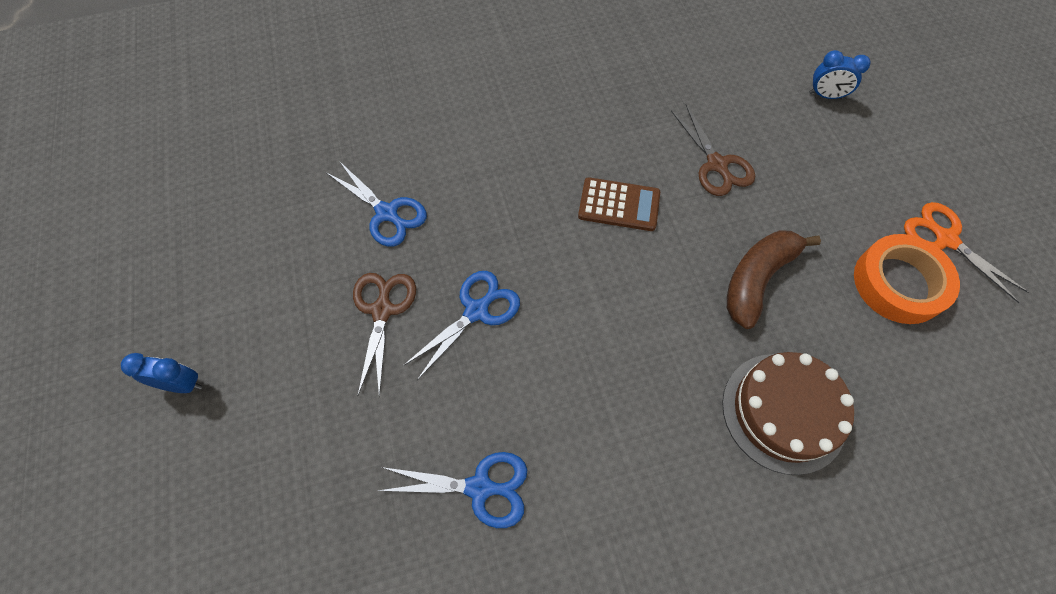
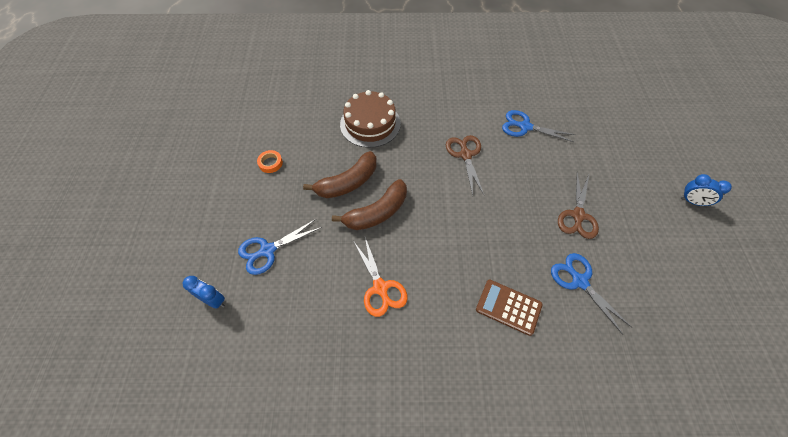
camera: 165 degrees left, 5 degrees down
(476, 311) = (519, 202): blue scissors -> blue scissors (268, 250)
(619, 205) = (413, 248): brown calculator -> brown calculator (508, 307)
(689, 242) = (377, 212): none -> brown banana
(716, 164) = (331, 261): brown scissors -> brown scissors (465, 155)
(898, 283) = (270, 163): orange tape -> orange tape, size x0.46
(945, 239) = (223, 179): orange scissors -> orange scissors (380, 287)

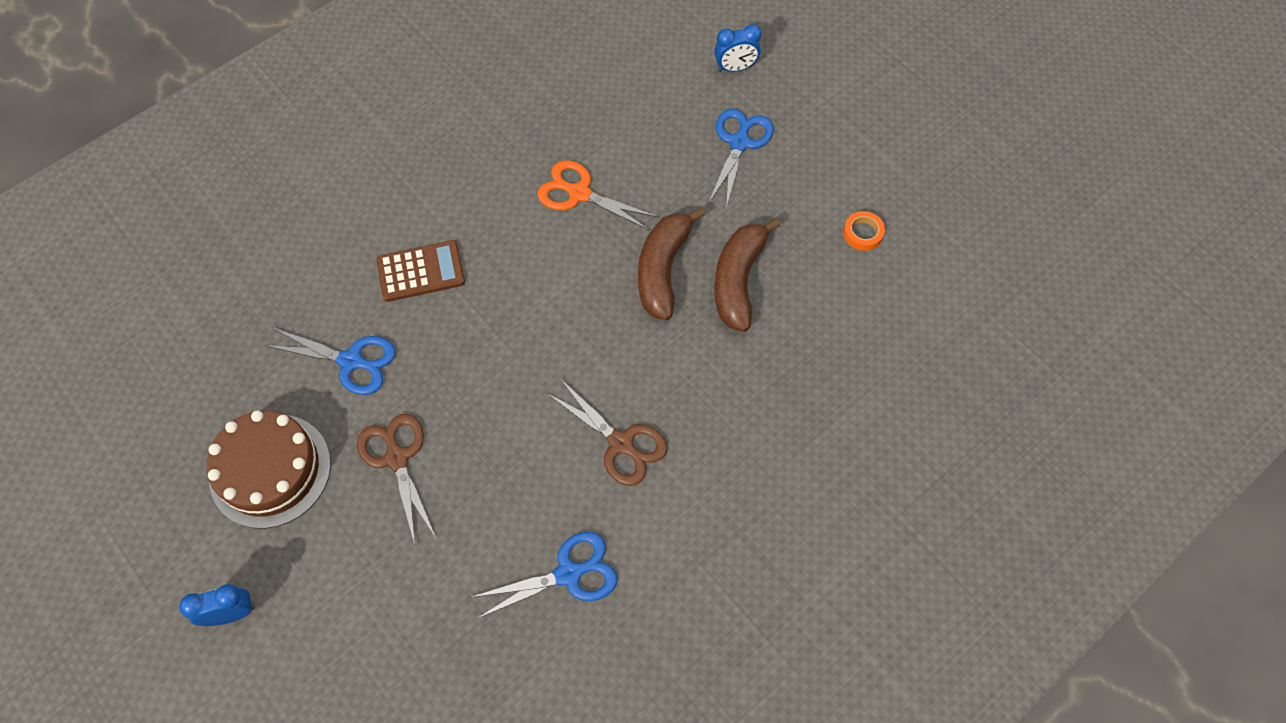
camera: 140 degrees right, 5 degrees up
(370, 124) = (804, 392): brown cake -> brown cake (270, 470)

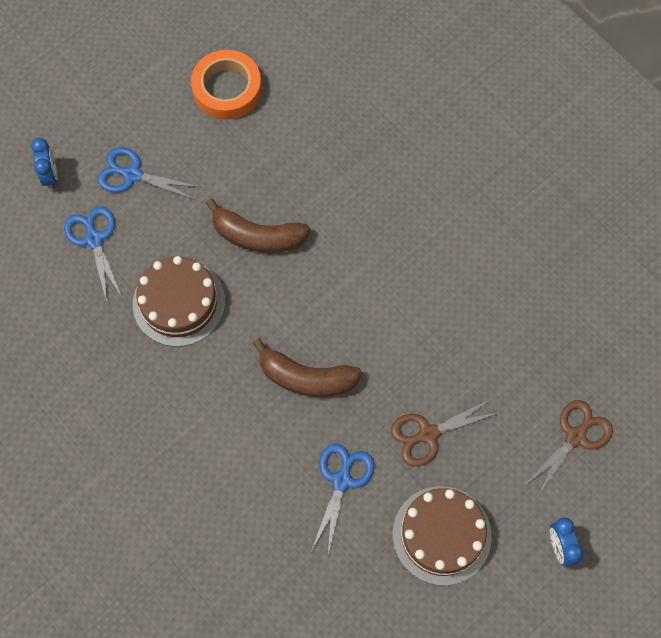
camera: 90 degrees left, 5 degrees up
(421, 271) = (255, 430): brown calculator -> none
(568, 574) = (515, 302): blue scissors -> blue scissors (94, 239)
(579, 193) = (179, 302): orange scissors -> brown cake
(620, 443) = (411, 267): brown scissors -> brown scissors (575, 437)
(738, 280) = (269, 180): brown banana -> brown banana (306, 378)
(862, 233) = (227, 89): orange tape -> orange tape, size x2.16

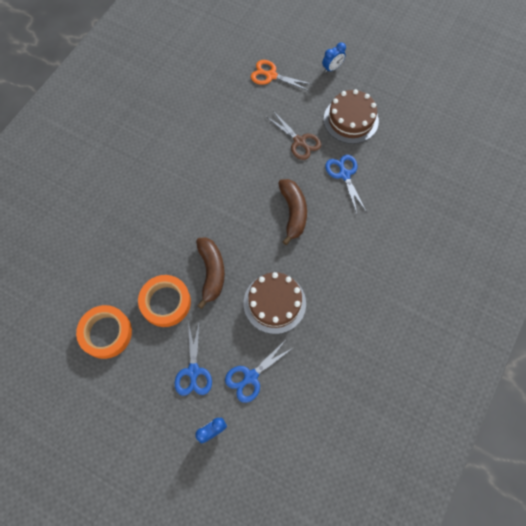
camera: 110 degrees left, 0 degrees up
(238, 167) = (165, 302): none -> orange tape
(342, 481) = (344, 175): blue scissors -> blue scissors turned 75 degrees clockwise
(575, 437) = (271, 75): brown scissors -> orange scissors

